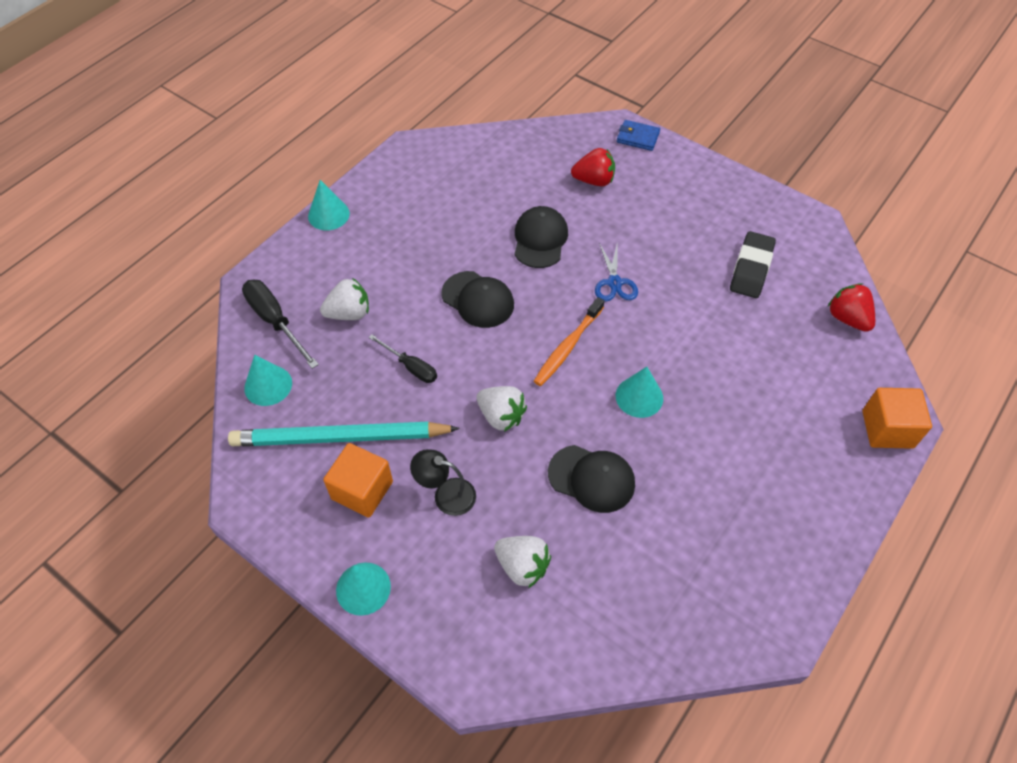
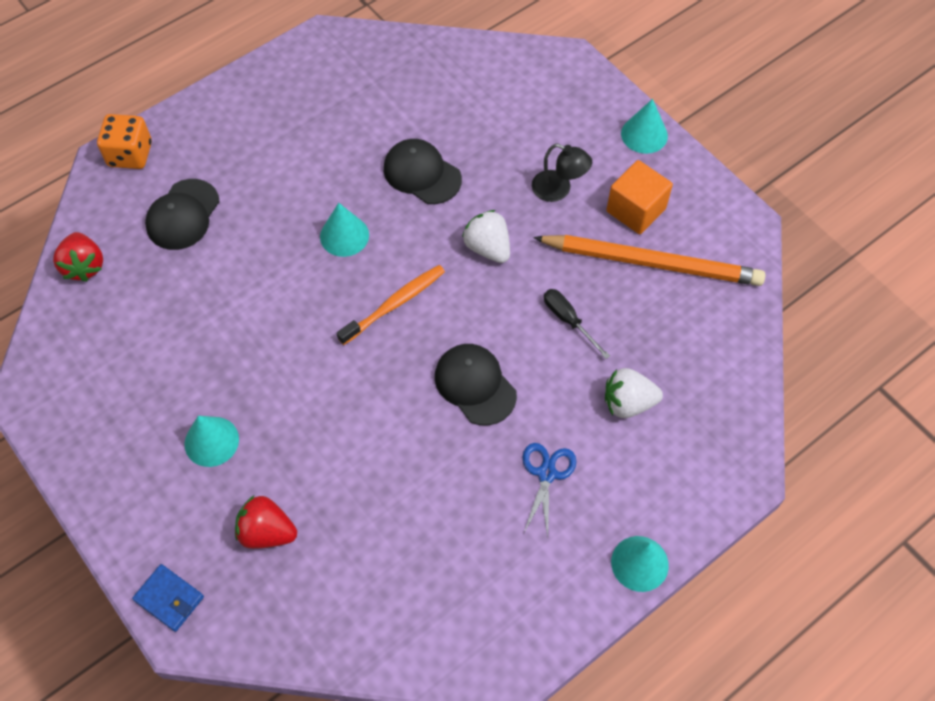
camera: 165 degrees left, 5 degrees up
(268, 385) = (724, 335): turquoise cone -> turquoise cone (211, 441)
(275, 321) = (715, 413): black screwdriver -> none
(340, 438) = (651, 262): turquoise pencil -> orange pencil
(522, 566) = (507, 121): white strawberry -> none
(540, 239) = (374, 452): black cap -> black cap (183, 215)
(614, 283) = (310, 369): blue scissors -> blue scissors (546, 473)
(751, 269) = (146, 349): black eraser -> none
(887, 429) = (130, 154): orange cube -> orange dice

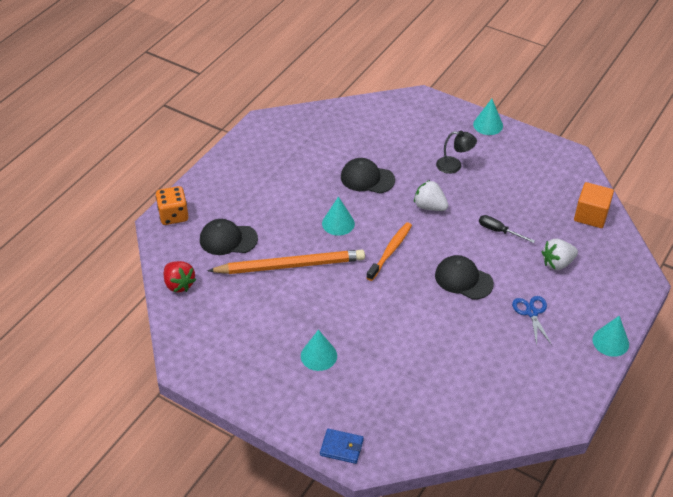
camera: 20 degrees left, 15 degrees down
(183, 215) = (228, 239): black cap -> black cap turned 90 degrees clockwise
(267, 532) = (382, 393): red strawberry -> none
(636, 210) = (505, 164): orange cube -> orange cube (591, 215)
(651, 262) = (529, 188): orange pencil -> orange pencil (290, 265)

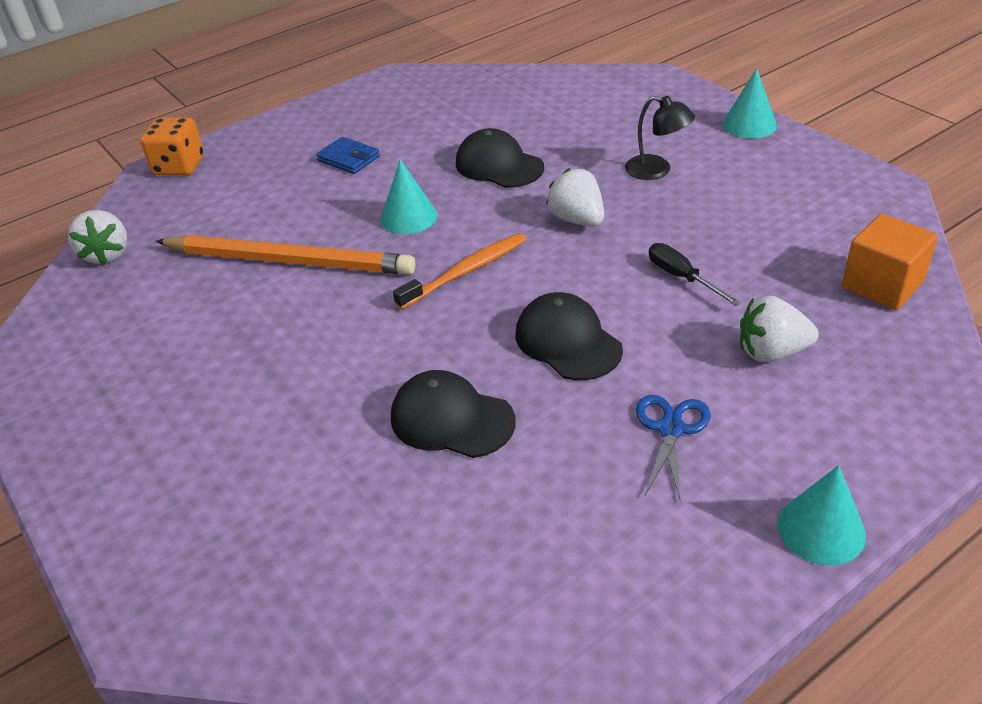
camera: 25 degrees right, 5 degrees down
(179, 284) = (107, 254): red strawberry -> white strawberry
(228, 239) = (227, 209): black cap -> black cap (451, 419)
(319, 355) = (225, 408): turquoise cone -> none
(341, 447) = (134, 587): blue wallet -> blue wallet (349, 159)

